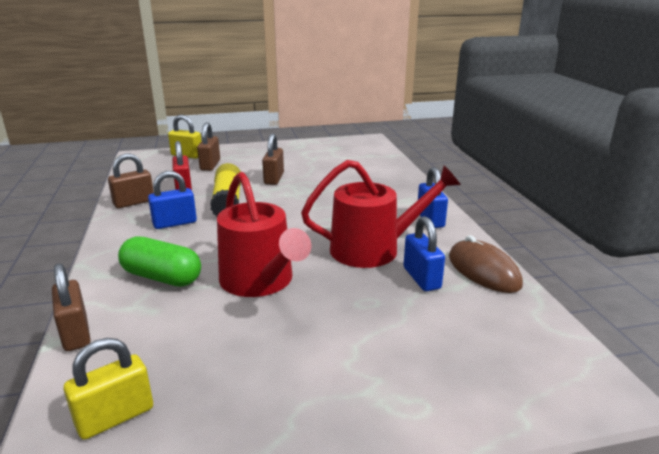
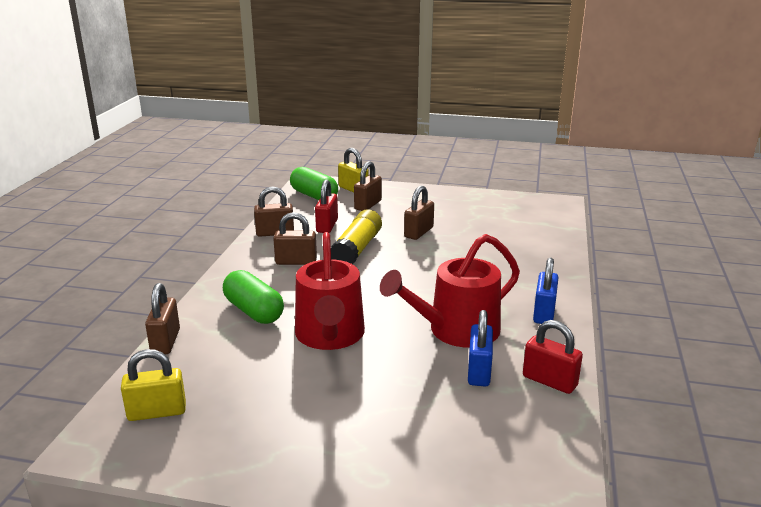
camera: 25 degrees right, 0 degrees up
(152, 166) = (314, 196): none -> green capsule
(175, 223) = (296, 262): blue padlock -> brown padlock
(373, 249) = (456, 330): red watering can -> red watering can turned 135 degrees clockwise
(483, 271) = (549, 381): brown mouse -> red padlock

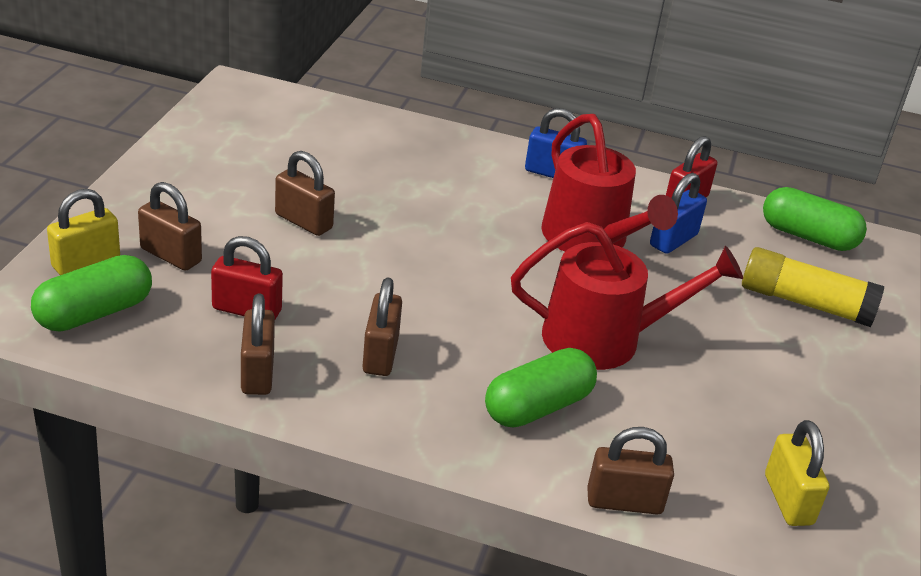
camera: 90 degrees left, 10 degrees up
(357, 249) = (349, 288): yellow glue stick -> yellow glue stick (805, 303)
(479, 371) = (673, 240): blue padlock -> blue padlock turned 60 degrees counterclockwise
(537, 460) = (808, 236): none -> green capsule

